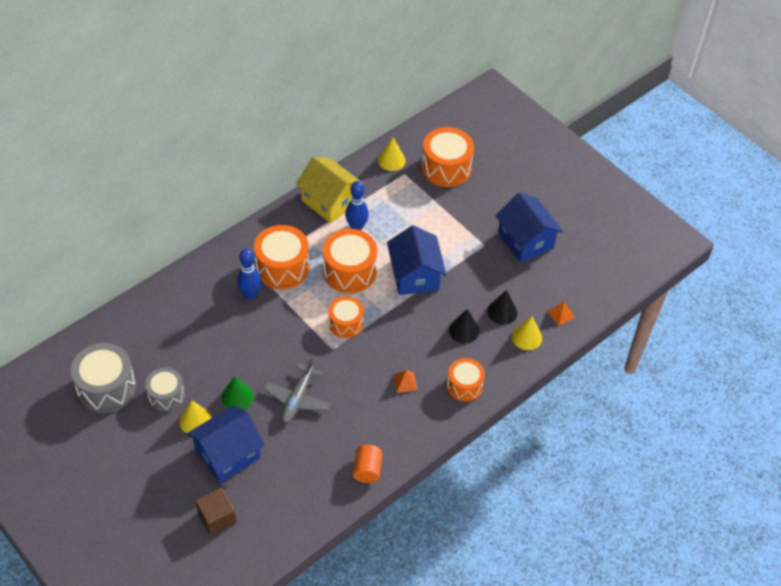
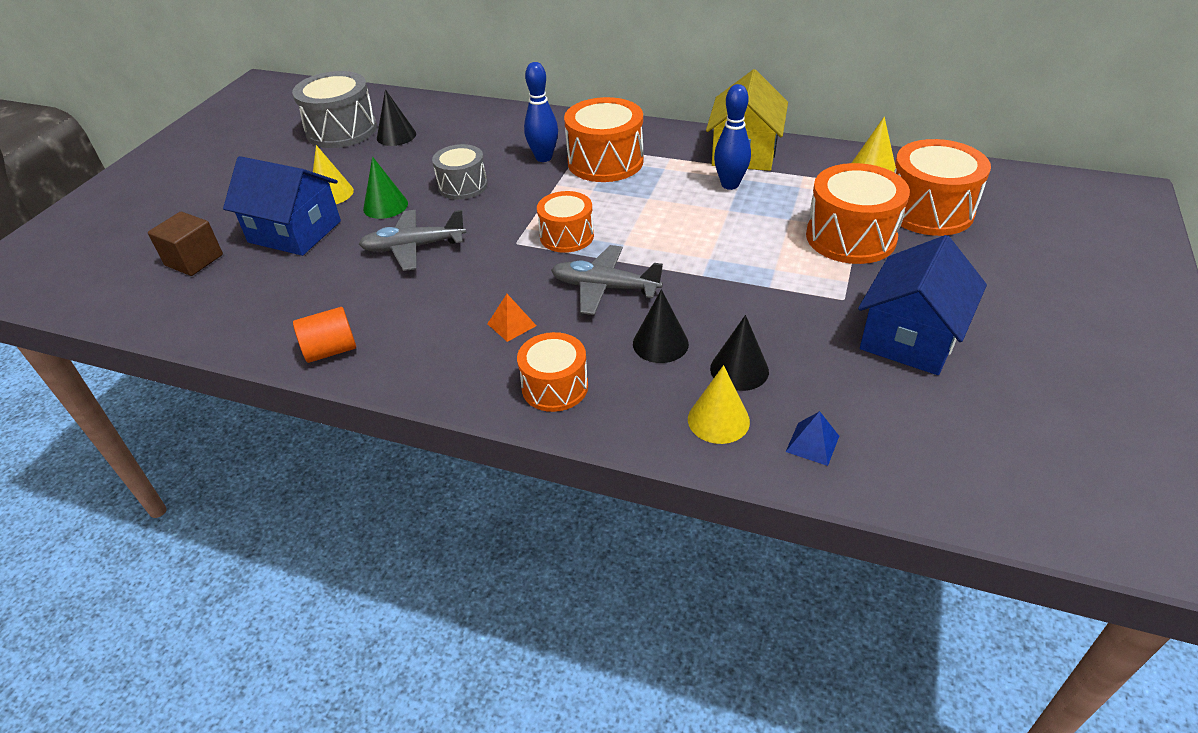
camera: 65 degrees right, 10 degrees down
(146, 359) = (396, 136): none -> black cone
(166, 395) = (355, 164): grey drum -> grey drum (462, 186)
(349, 271) = (654, 207): orange drum -> orange drum (850, 237)
(405, 330) = (604, 288): none -> grey plane
(414, 275) = (709, 258): blue house -> none
(560, 314) = (812, 443): orange pyramid -> blue pyramid

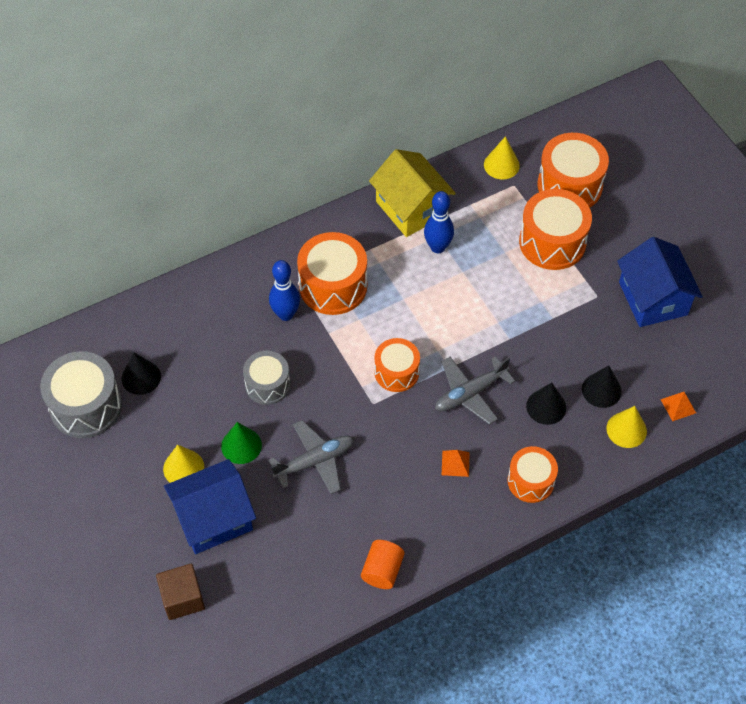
camera: 50 degrees left, 15 degrees up
(413, 247) = (315, 461): grey plane -> grey plane turned 150 degrees counterclockwise
(812, 443) = (678, 406): blue pyramid -> orange pyramid

